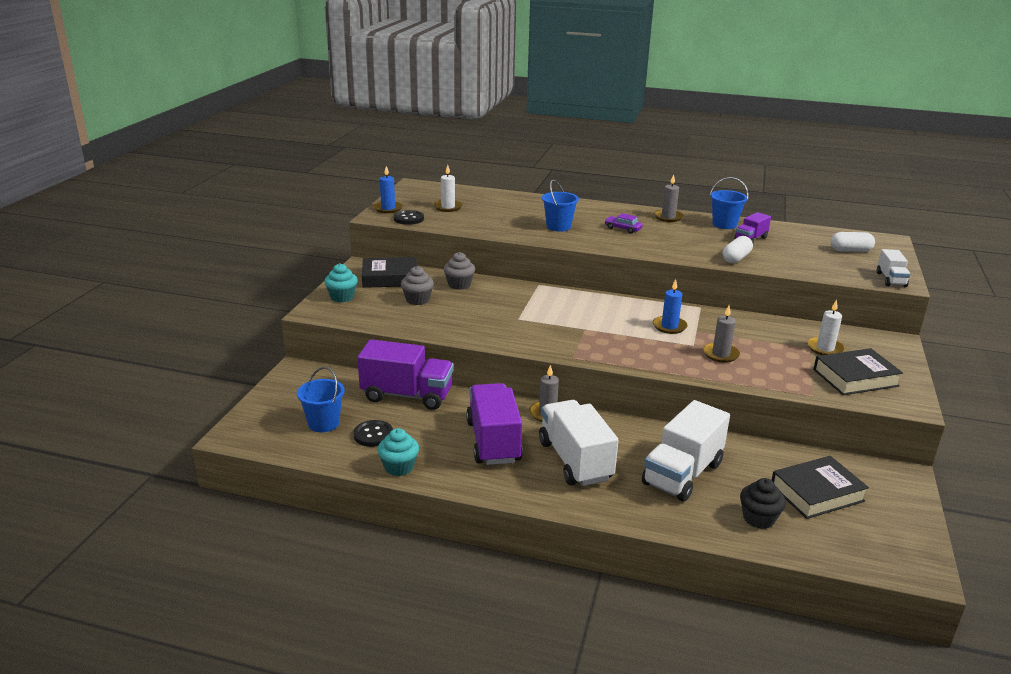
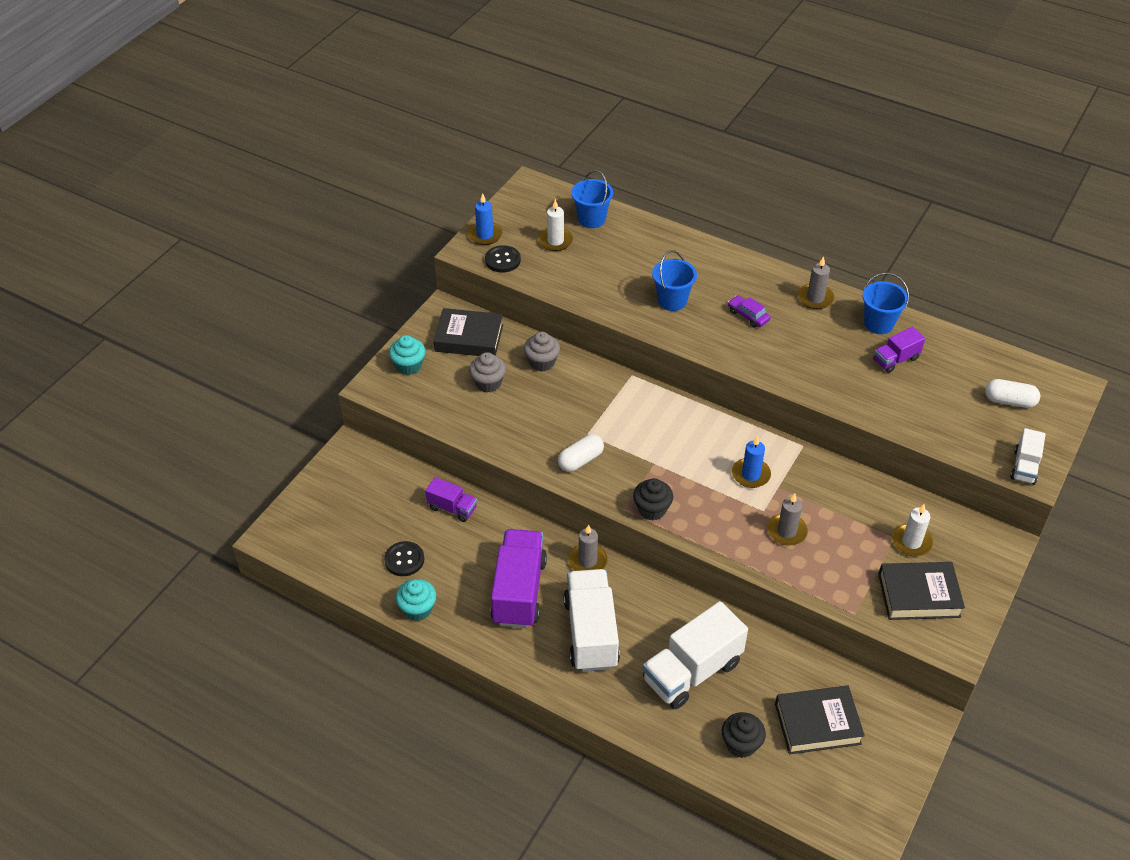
camera: 15 degrees right, 20 degrees up
(323, 423) = (360, 535): blue bucket -> blue bucket (591, 219)
(407, 395) = (452, 508): purple truck -> purple truck, size x0.52
(598, 355) = (652, 509): none -> black cupcake
(736, 258) = (857, 396): white capsule -> white capsule (580, 460)

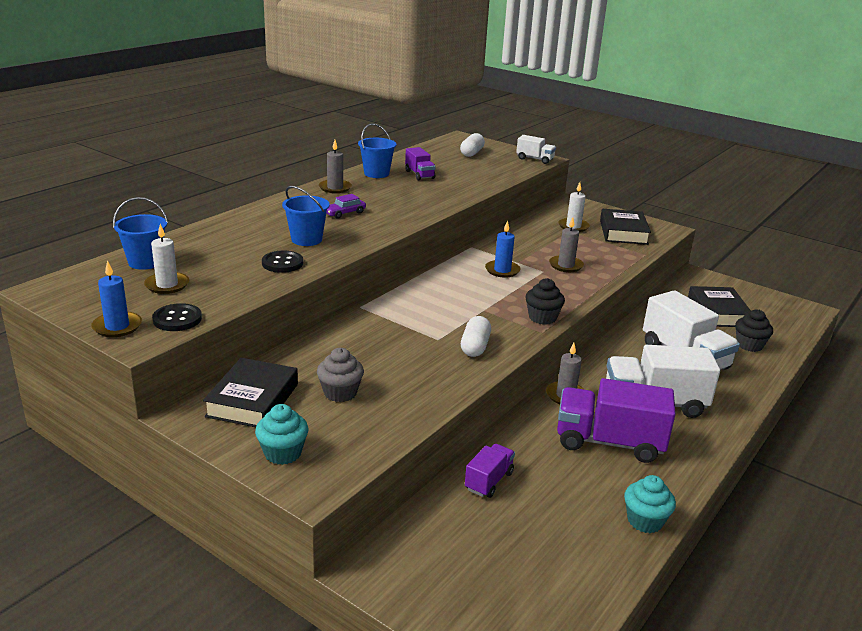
camera: 85 degrees left, 20 degrees down
(404, 560) = (570, 528): black button -> black button (282, 263)
(542, 362) = (319, 354): grey cupcake -> none
(580, 460) = (475, 347): white capsule -> white capsule turned 45 degrees clockwise

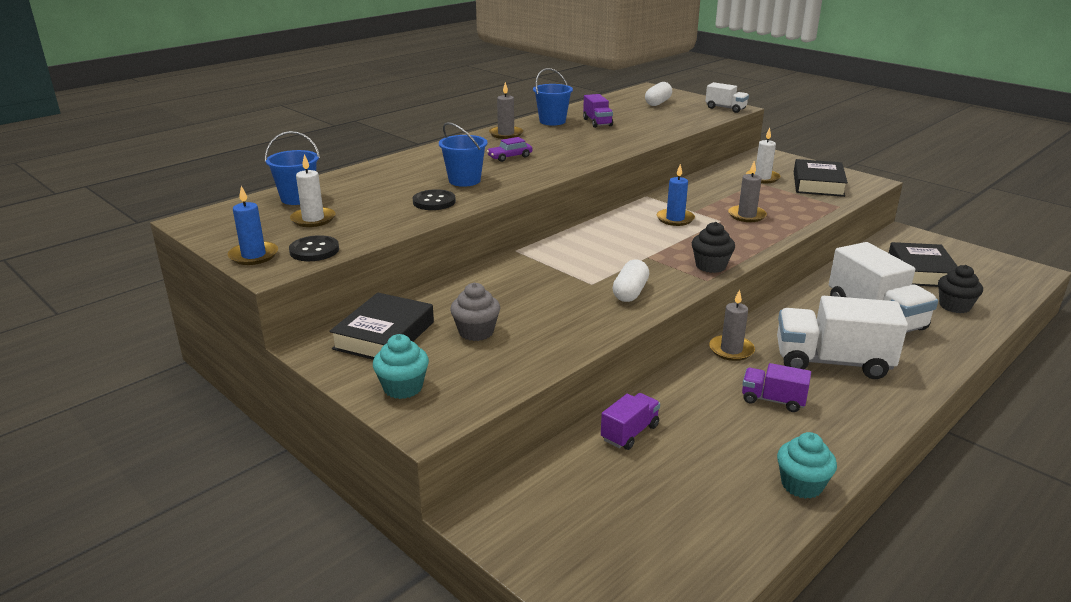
camera: 10 degrees right, 0 degrees up
(609, 442) = (773, 400): purple truck -> purple truck, size x0.52

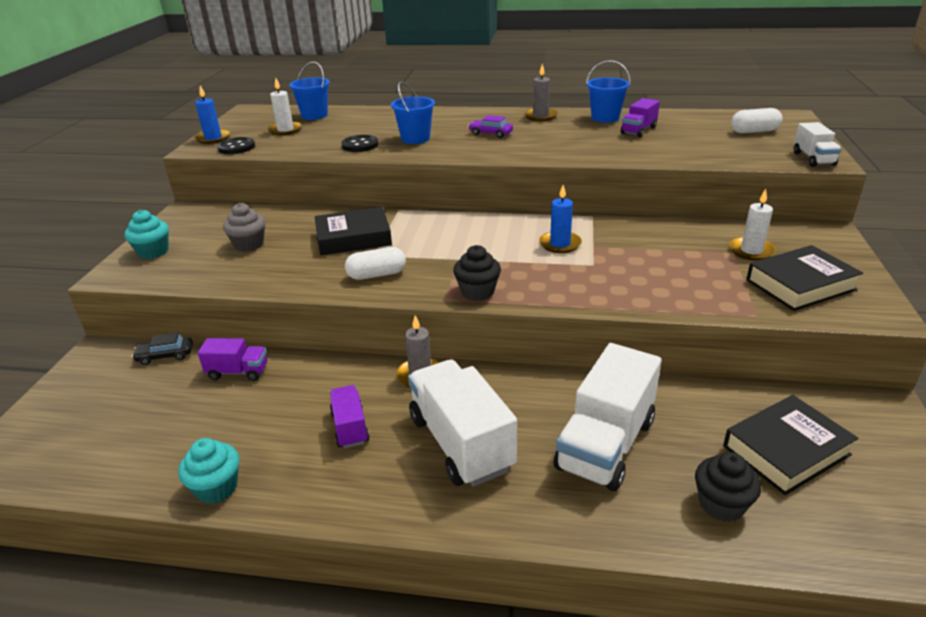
camera: 55 degrees right, 5 degrees up
(384, 335) = (218, 221): black book -> black book (353, 238)
(547, 470) = (165, 356): none -> black car
(746, 215) = (629, 273): grey candle -> none

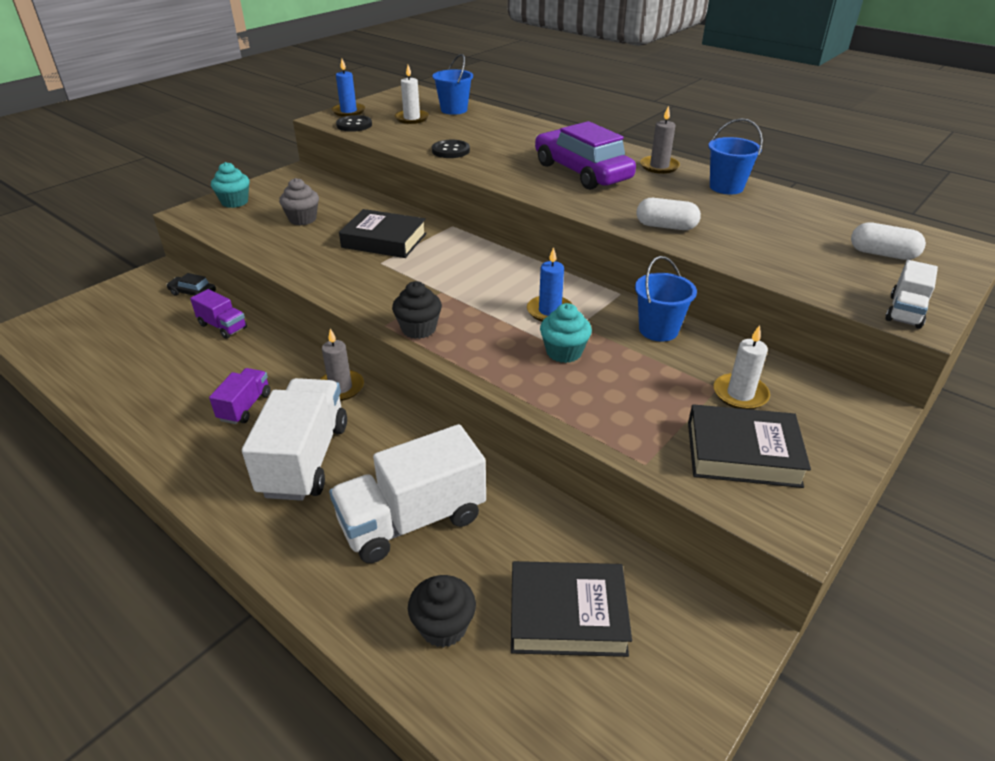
camera: 30 degrees right, 5 degrees up
(217, 488) = (119, 409): turquoise cupcake -> turquoise cupcake (564, 352)
(377, 275) = (361, 281): white capsule -> white capsule (666, 226)
(415, 139) = (506, 158): blue bucket -> blue bucket (658, 330)
(490, 133) = (582, 172): purple car -> purple car, size x2.35
(638, 130) = (741, 212): purple truck -> none

